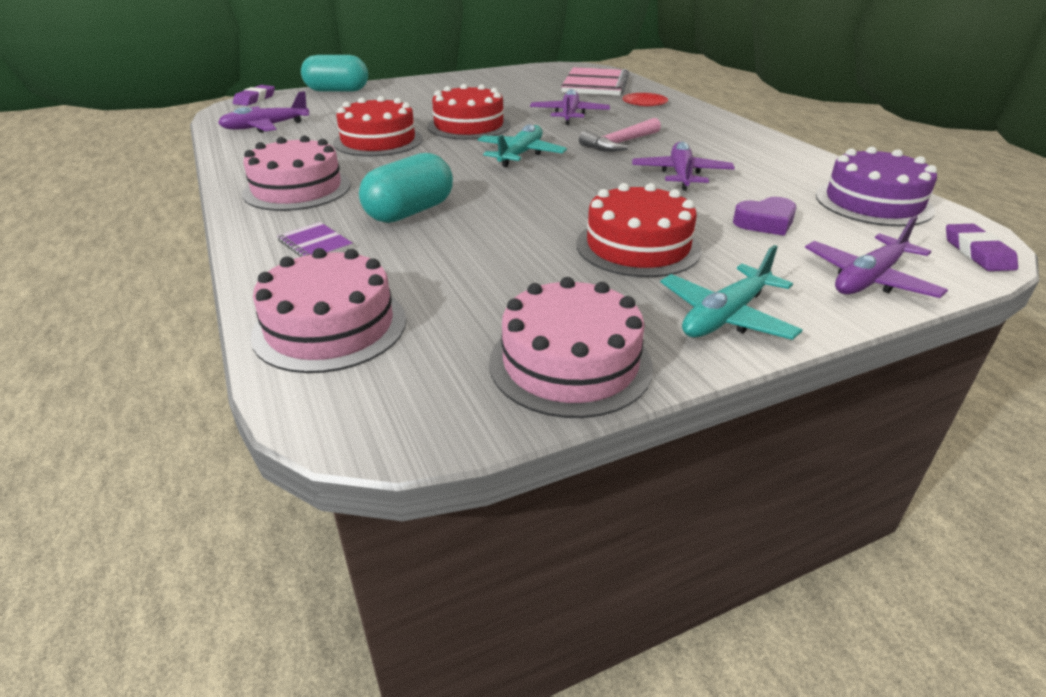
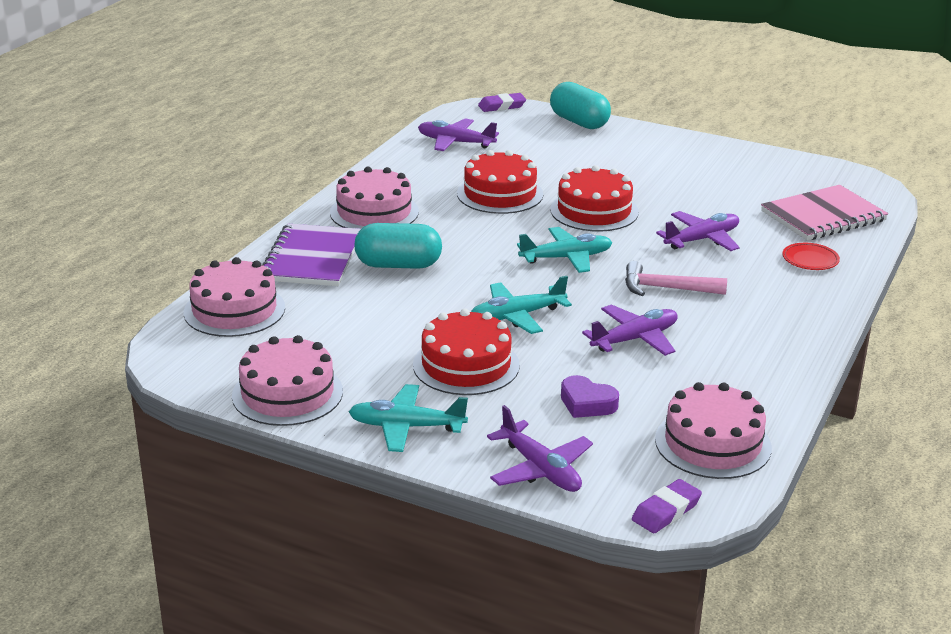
camera: 50 degrees right, 5 degrees down
(315, 244) = (312, 258): purple notebook -> purple notebook, size x2.13
(582, 199) = (516, 316): none -> turquoise plane
(868, 279) = (540, 469): purple plane -> purple plane turned 135 degrees counterclockwise
(873, 202) = (713, 443): purple cake -> pink cake

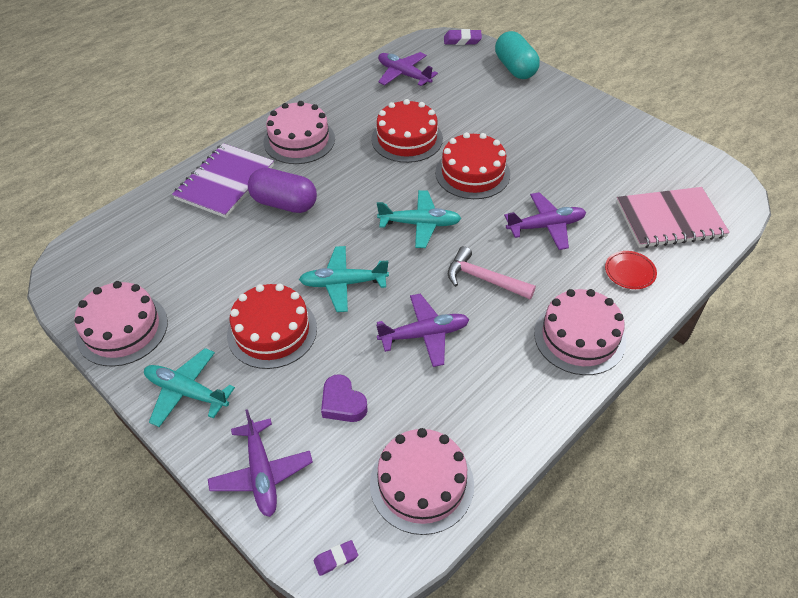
camera: 20 degrees right, 20 degrees up
(234, 310) = (138, 226): pink cake -> pink cake (579, 337)
(398, 265) = (284, 203): turquoise capsule -> purple capsule
(666, 511) = (336, 559): purple eraser -> purple eraser, size x0.64

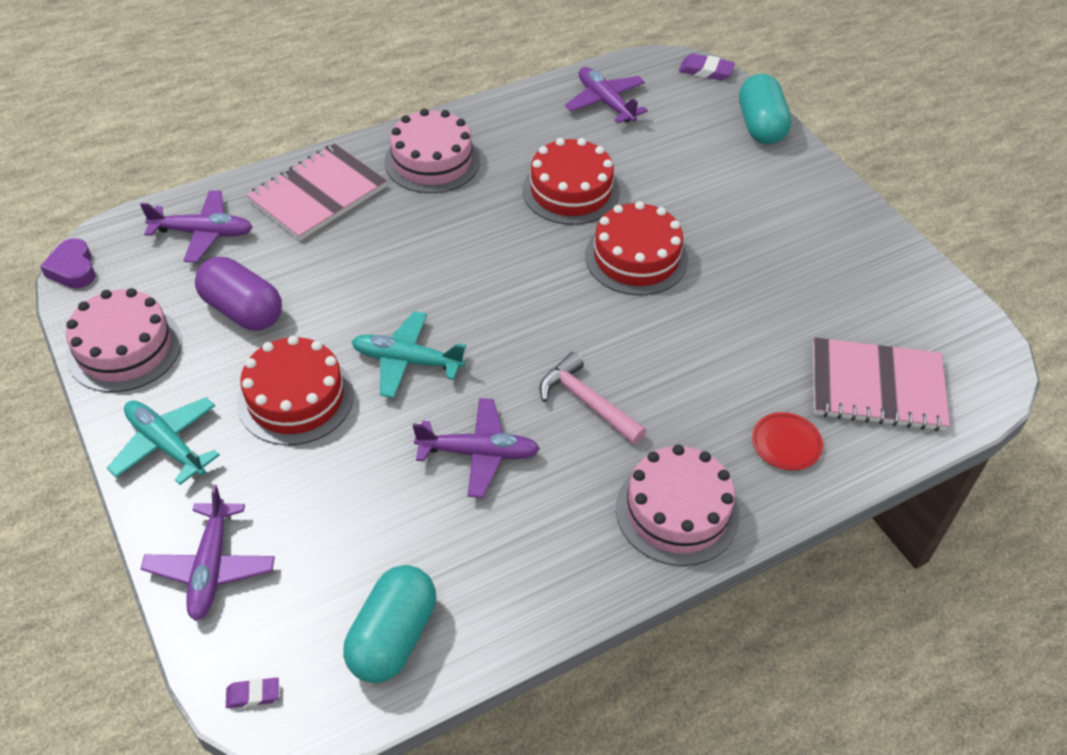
camera: 15 degrees right, 0 degrees up
(225, 182) = (318, 194): purple notebook -> pink notebook
(284, 203) = (379, 239): purple capsule -> purple capsule (243, 310)
(342, 403) = (341, 511): purple heart -> purple heart (73, 269)
(420, 224) = (537, 309): turquoise plane -> none
(422, 484) = (393, 637): pink cake -> turquoise capsule
(546, 226) = (701, 353): purple plane -> purple plane (203, 233)

